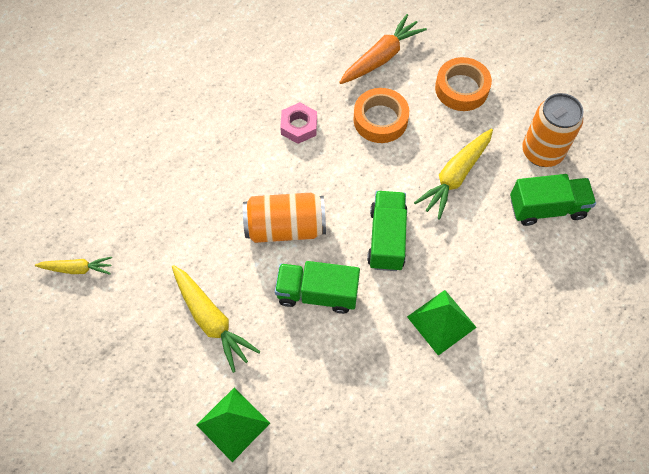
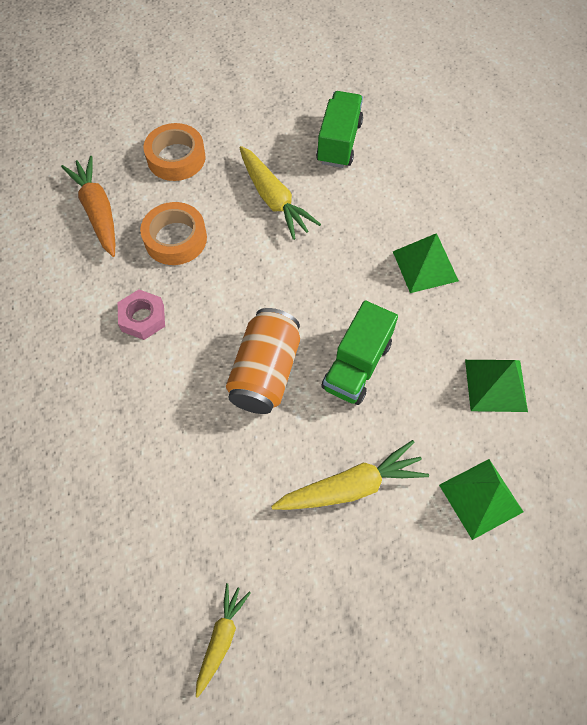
camera: 70 degrees left, 0 degrees up
(342, 413) = (495, 385): none -> green pyramid
(387, 238) = (318, 281): green truck -> none
(542, 152) = (279, 124): orange can -> none

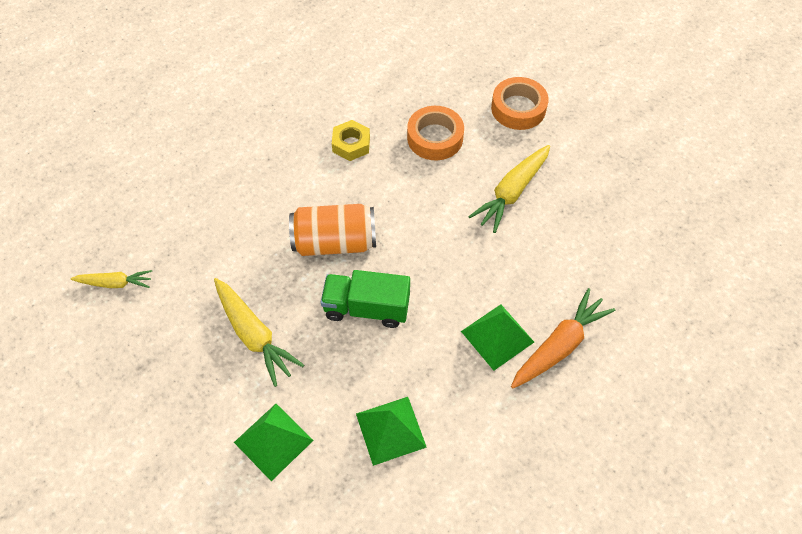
camera: 70 degrees right, 5 degrees down
(98, 211) = (436, 79): orange carrot -> orange carrot (559, 345)
(143, 318) = (351, 144): pink nut -> yellow nut
(339, 142) = (607, 223): green truck -> none

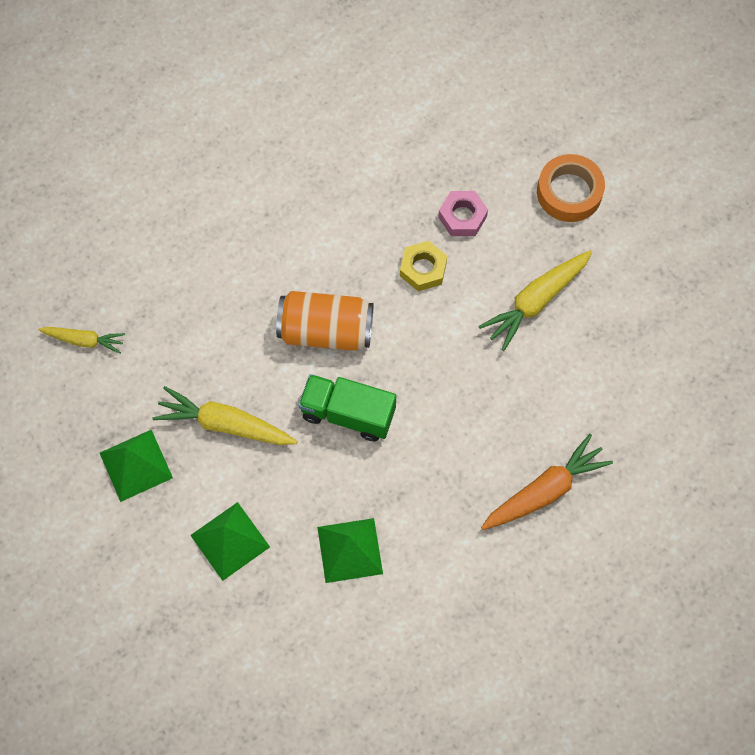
camera: 10 degrees right, 10 degrees up
(254, 335) = (225, 424): yellow carrot -> yellow carrot turned 135 degrees clockwise
(351, 144) = (364, 210): yellow nut -> yellow nut (423, 269)
(435, 138) = (462, 217): orange tape -> pink nut
(497, 336) = (481, 469): green pyramid -> green pyramid (135, 465)

